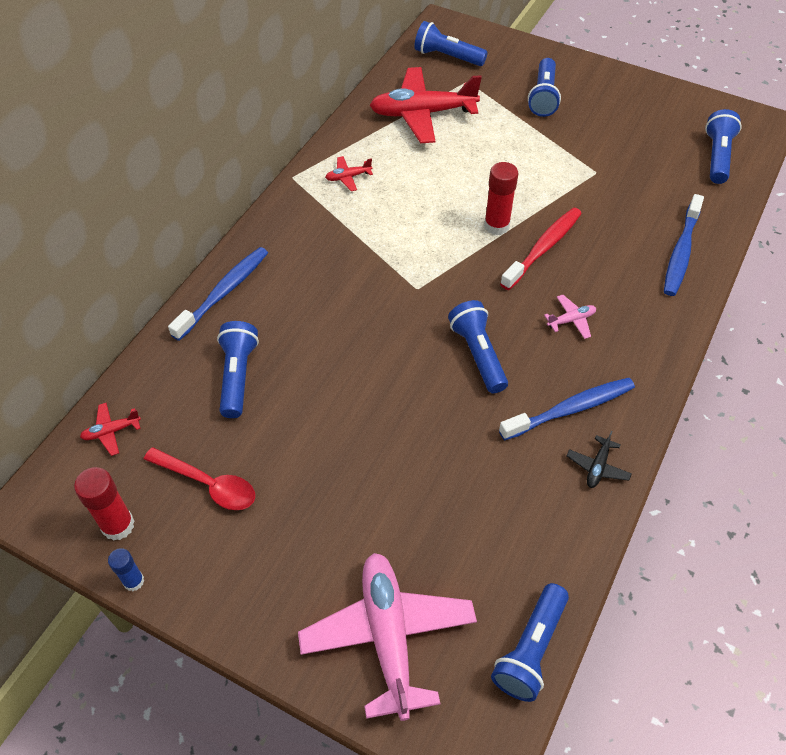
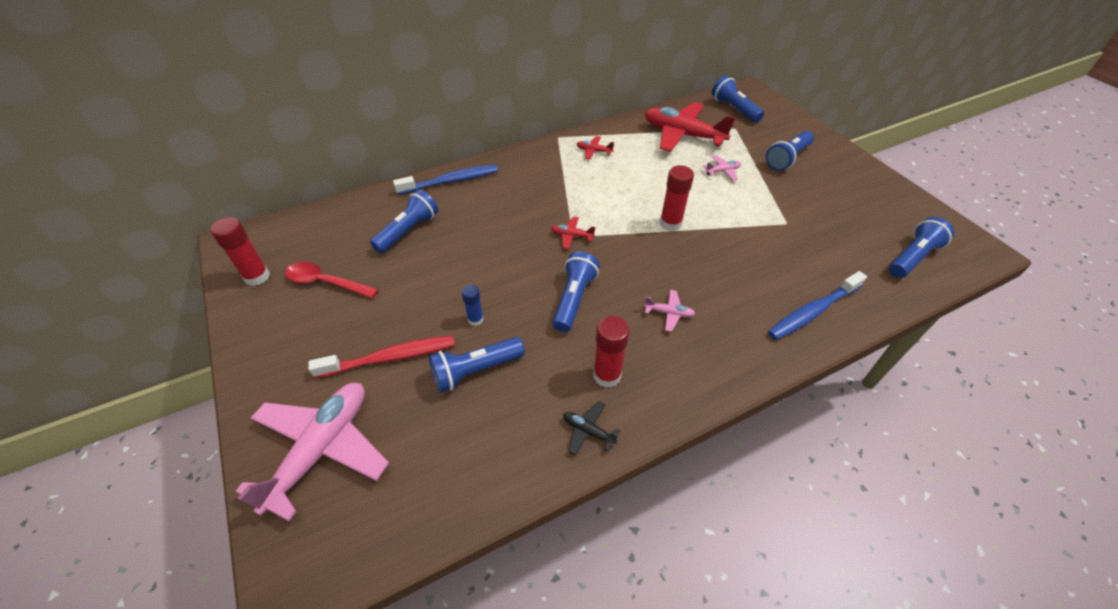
camera: 35 degrees right, 5 degrees down
(111, 431) = (311, 224): red plane -> red plane (572, 236)
(134, 581) = (229, 313): blue glue stick -> blue glue stick (475, 319)
(208, 484) = (326, 282): red spoon -> red spoon turned 135 degrees clockwise
(496, 141) = (722, 171): none -> pink plane
(530, 650) = (401, 534): blue flashlight -> blue flashlight (475, 370)
(543, 248) = (693, 254): red toothbrush -> red toothbrush (390, 358)
(570, 409) = (607, 375): blue toothbrush -> red glue stick
(597, 467) = (588, 431): black plane -> black plane turned 60 degrees clockwise

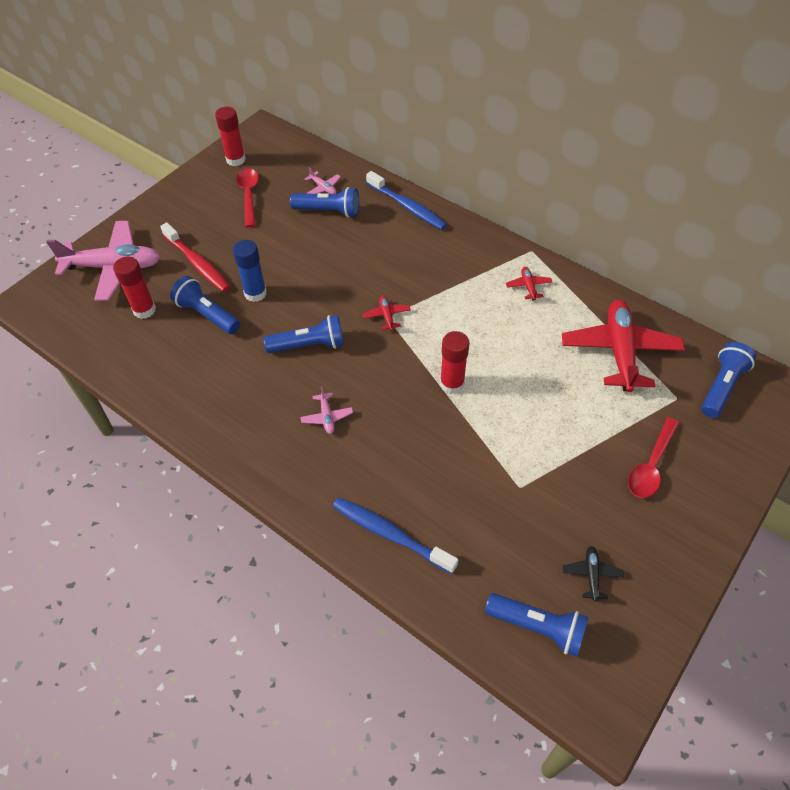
camera: 65 degrees right, 5 degrees up
(475, 319) = (255, 293): blue glue stick -> blue glue stick, size x1.64
(588, 431) = (181, 400): black plane -> black plane (591, 575)
(607, 375) = (237, 395): red glue stick -> red glue stick (144, 310)
(722, 171) = (575, 406): pink plane -> pink plane (323, 188)
(787, 158) = (651, 465): blue flashlight -> red spoon

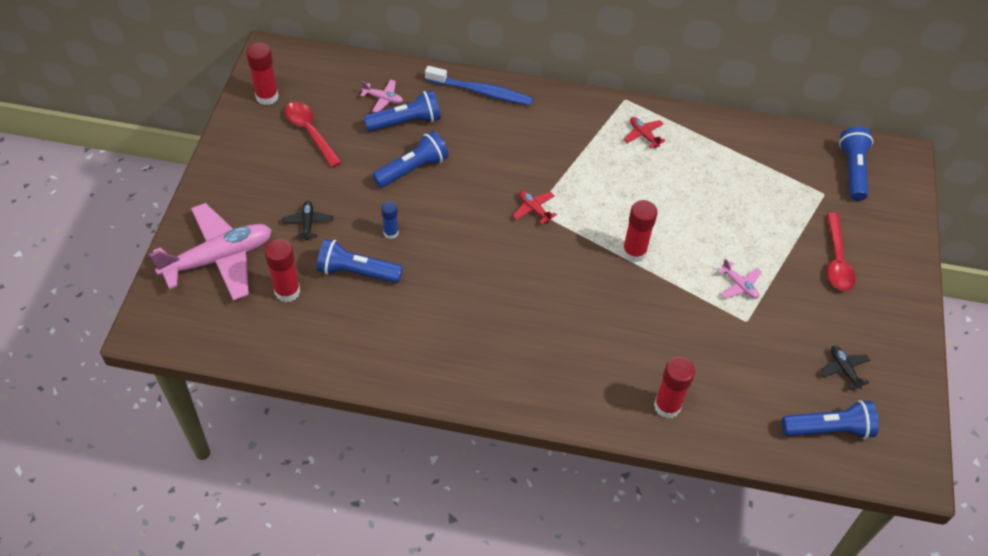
camera: 30 degrees left, 0 degrees up
(197, 263) = (308, 223): red toothbrush -> black plane
(255, 293) = (391, 233): blue glue stick -> blue glue stick, size x0.61
(309, 345) = (480, 265): blue flashlight -> blue flashlight (413, 169)
(327, 417) = (543, 326): pink plane -> pink plane (739, 285)
(390, 534) = (667, 406): blue toothbrush -> red glue stick
(619, 351) = (756, 169): red plane -> none

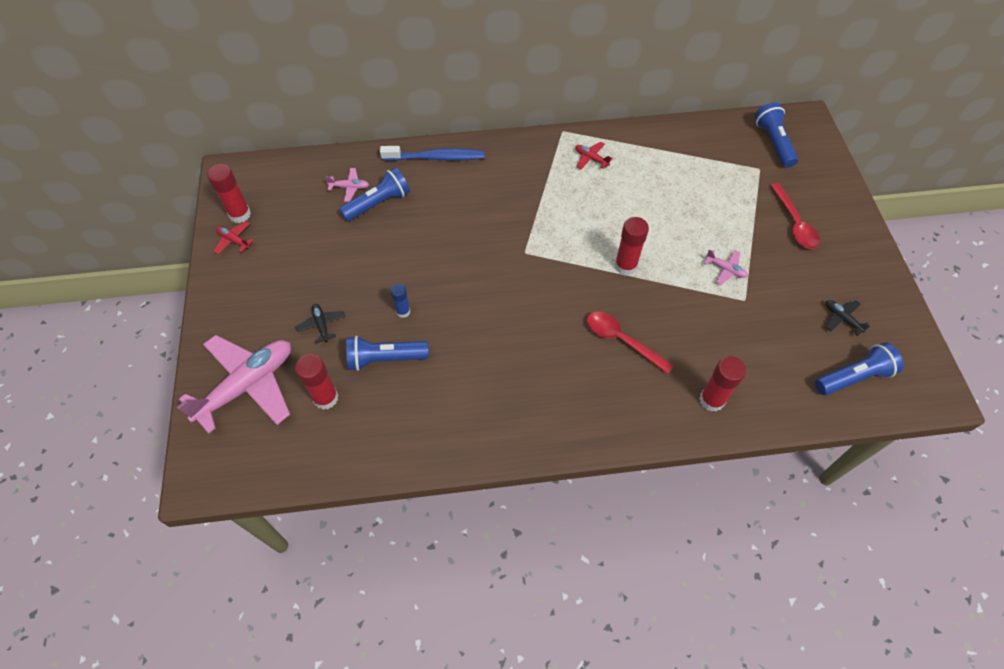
camera: 15 degrees left, 5 degrees up
(310, 132) = (293, 237): red spoon -> red spoon (622, 340)
(413, 169) = (401, 245): blue flashlight -> none
(534, 209) = (523, 252): red plane -> red plane (234, 240)

